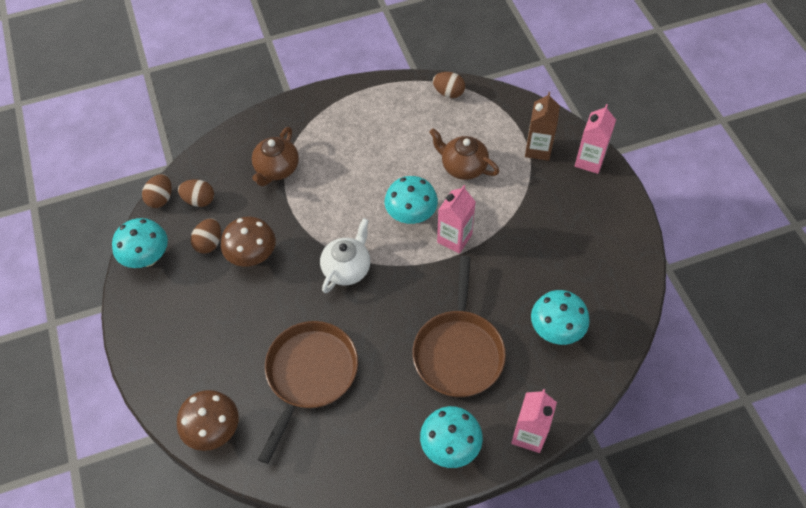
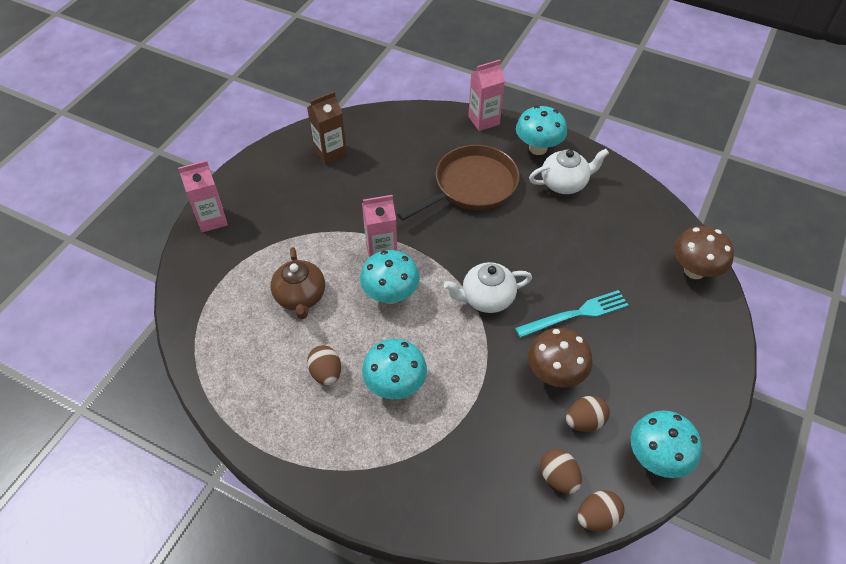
camera: 135 degrees left, 5 degrees down
(275, 310) = (575, 314): none -> turquoise fork
(276, 169) = (453, 442): brown teapot -> none
(309, 375) = (590, 251): brown pan -> none
(390, 426) = (564, 183): none -> white teapot
(448, 93) = (215, 374): brown egg -> brown egg (326, 373)
(538, 149) = (229, 259): brown carton -> brown carton (330, 153)
(555, 330) = (396, 150): turquoise mushroom -> turquoise mushroom (395, 385)

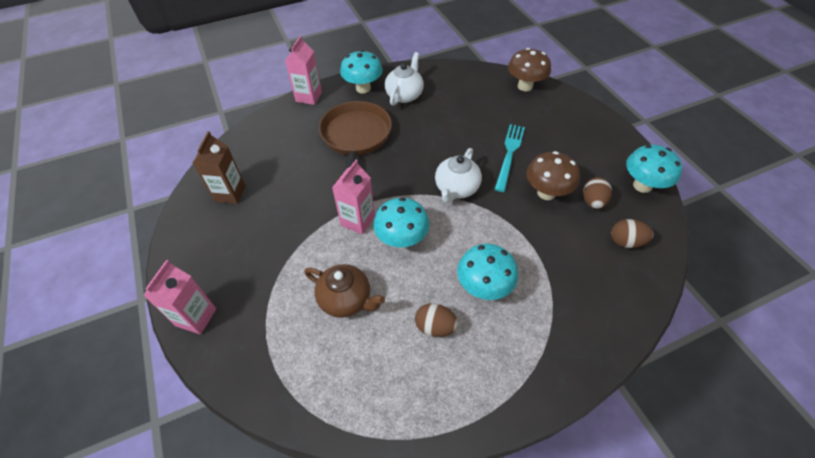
camera: 50 degrees left, 0 degrees up
(597, 517) = (667, 241): brown egg -> none

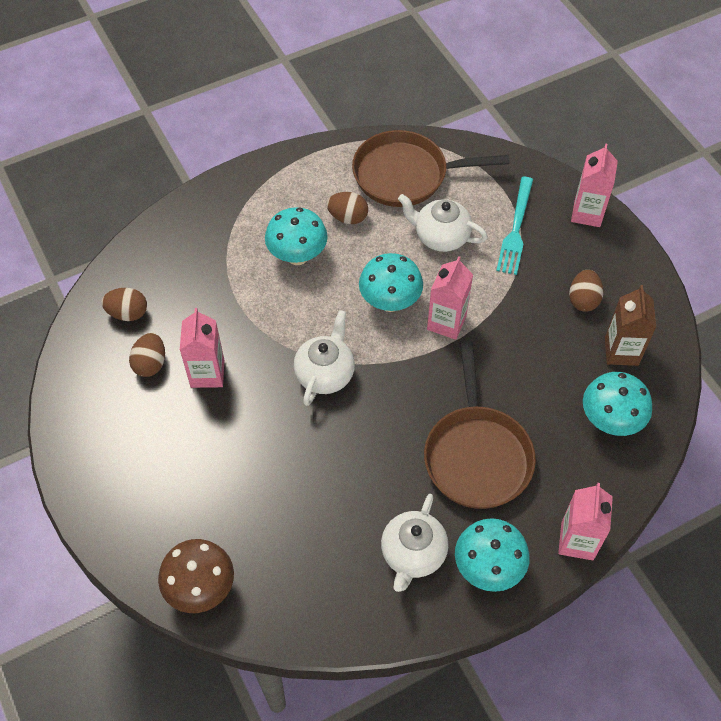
camera: 175 degrees right, 5 degrees up
(240, 233) = (583, 300): none -> brown egg
(346, 299) = (440, 236): brown teapot -> white teapot
(368, 379) = (406, 175): none -> brown pan
(509, 154) = (248, 434): turquoise fork -> turquoise fork (516, 229)
(546, 193) = (207, 373): brown mushroom -> pink carton
(642, 186) = (77, 391): turquoise mushroom -> turquoise mushroom (610, 421)

